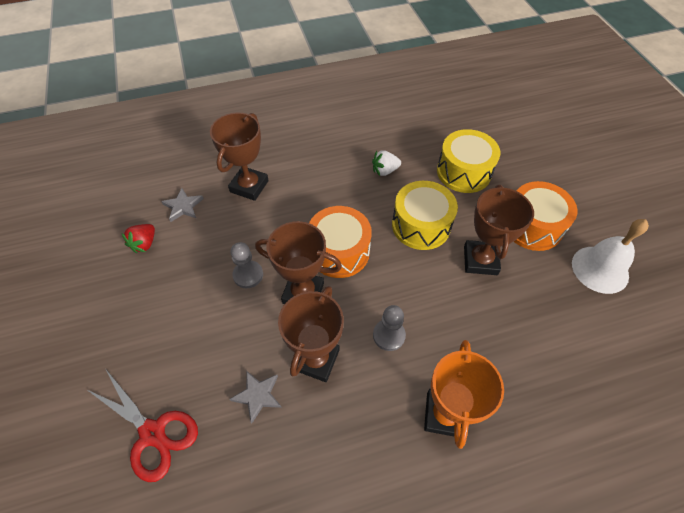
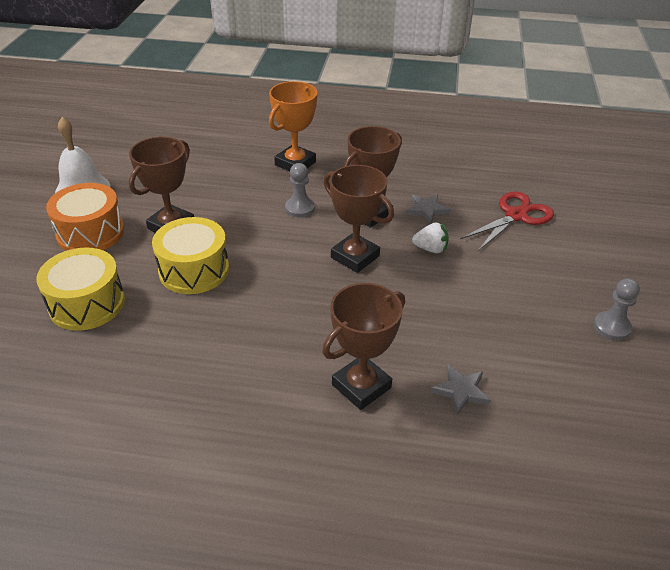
camera: 155 degrees left, 15 degrees down
(144, 244) = (518, 360): red strawberry -> none
(153, 433) = (516, 216): red scissors -> red scissors turned 75 degrees clockwise
(248, 275) = (403, 288): grey pawn -> grey pawn (611, 327)
(339, 251) = (297, 277): orange drum -> none
(385, 171) = (174, 340): white strawberry -> white strawberry (430, 249)

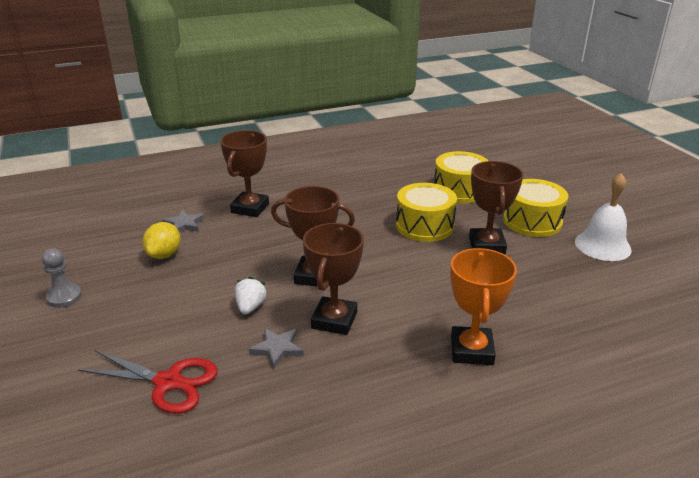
camera: 150 degrees right, 10 degrees down
(90, 233) = (532, 221): orange drum -> yellow drum
(300, 208) = (405, 300): grey pawn -> none
(430, 249) = (250, 307): white strawberry -> white strawberry turned 120 degrees clockwise
(497, 345) = (164, 255): none -> yellow lemon
(516, 216) = (168, 382): red scissors -> red scissors turned 90 degrees counterclockwise

